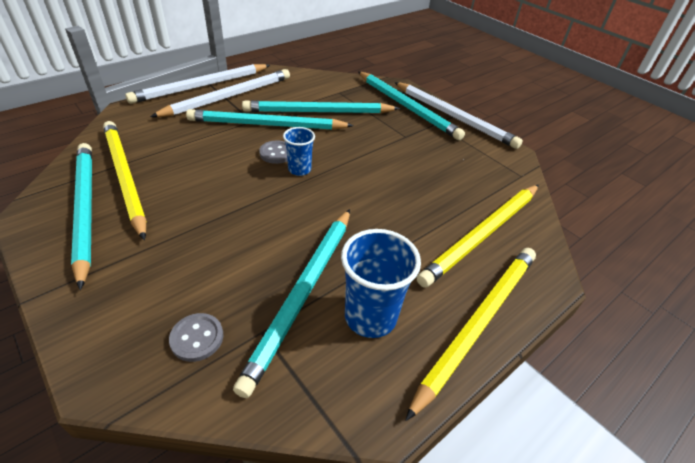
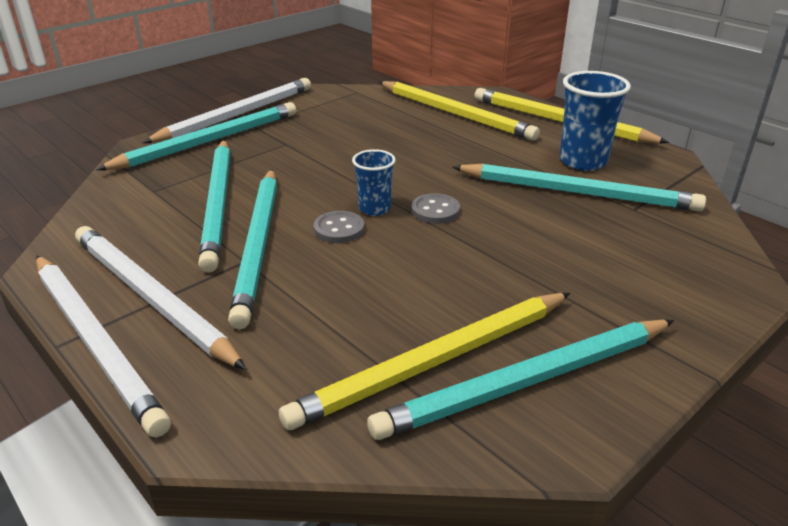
camera: 90 degrees left, 10 degrees down
(197, 338) = (666, 241): grey button -> grey button (435, 210)

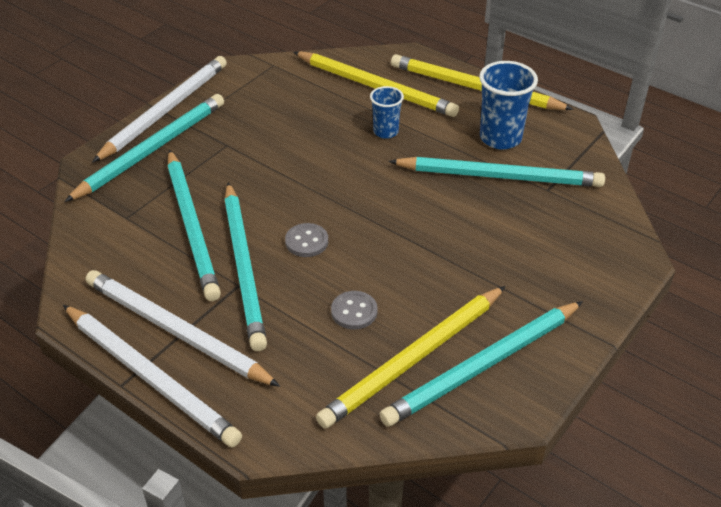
camera: 10 degrees left, 10 degrees up
(374, 209) = (330, 215): blue cup -> blue cup (386, 132)
(435, 210) = (383, 211): grey button -> grey button (354, 311)

